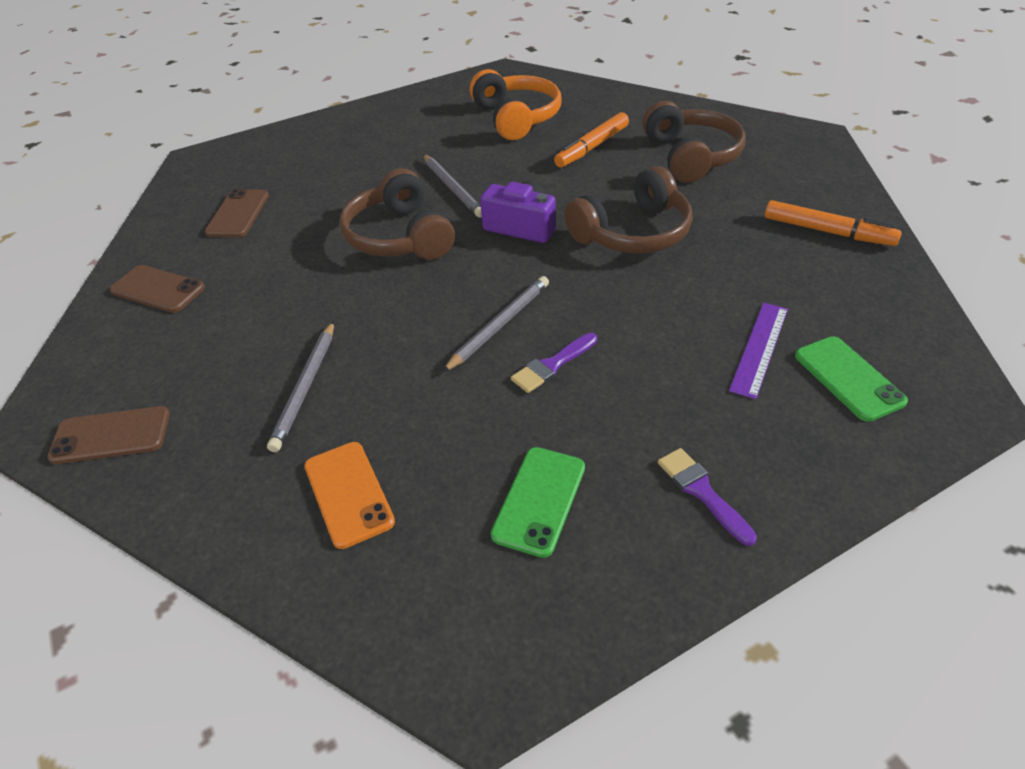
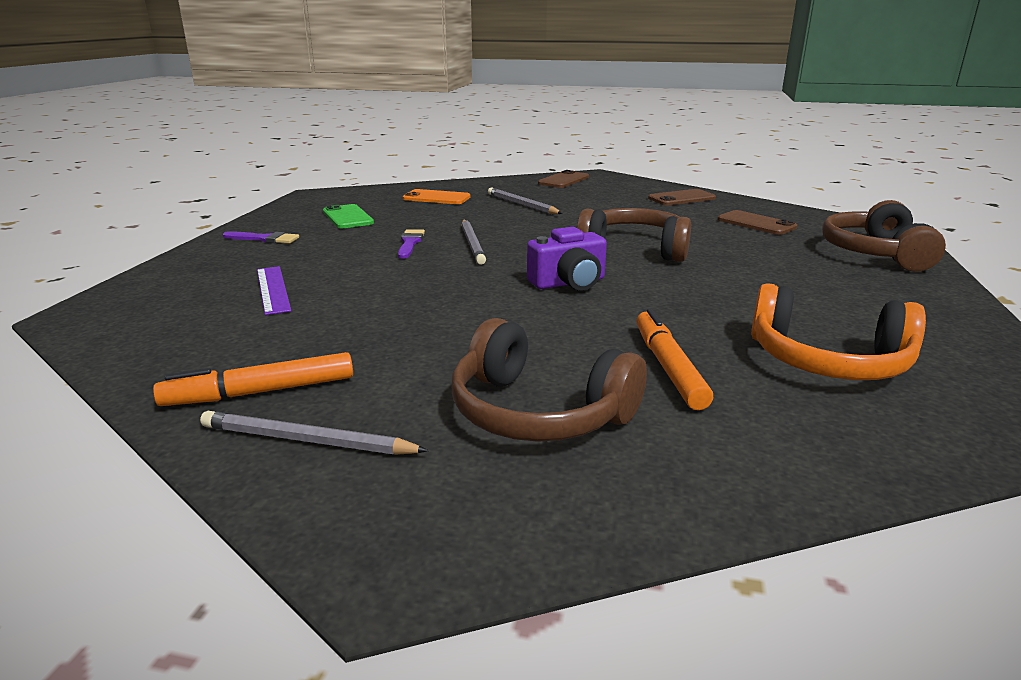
camera: 130 degrees right, 20 degrees down
(453, 188) = (685, 282): grey pencil -> grey pencil (307, 441)
(632, 233) = (471, 313): brown headphones -> brown headphones (875, 253)
(848, 378) = (188, 297): green phone -> none

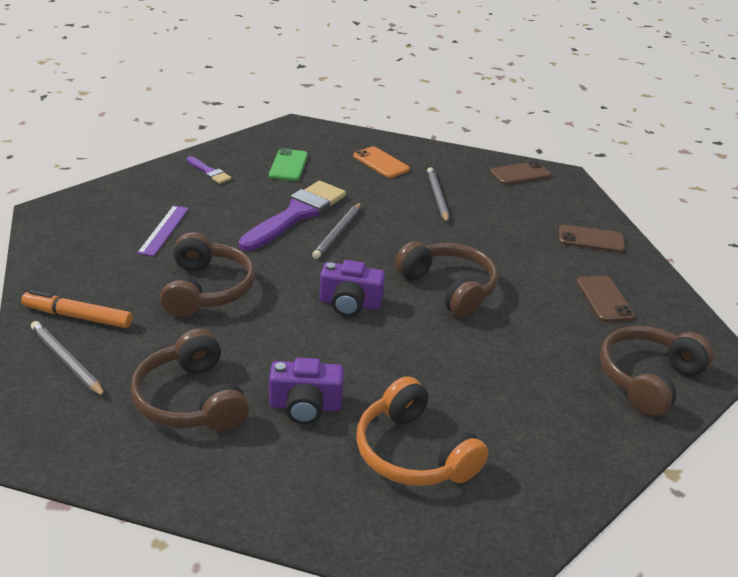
camera: 30 degrees right, 10 degrees up
(400, 317) = (206, 289): none -> brown headphones
(410, 243) = (296, 214): purple brush -> purple brush, size x2.18
(668, 367) = (305, 406): orange marker -> purple camera

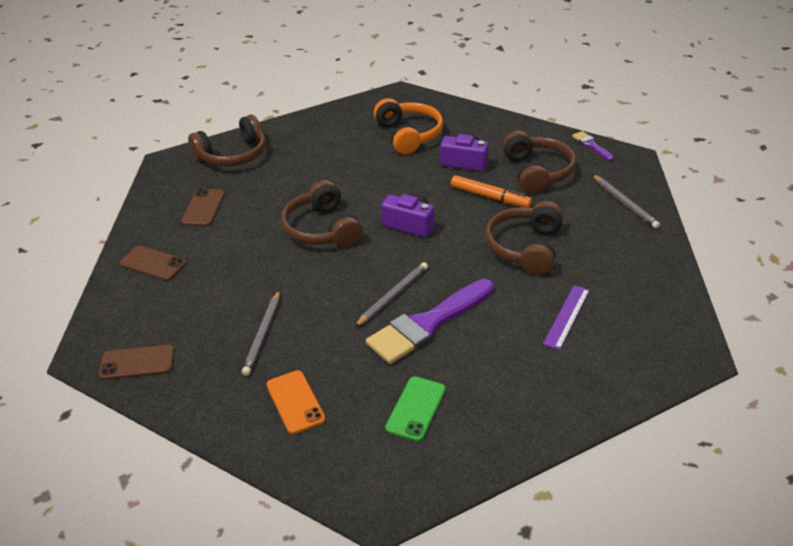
camera: 160 degrees left, 5 degrees up
(78, 317) = (627, 234): orange marker -> orange marker (490, 197)
(209, 172) = (518, 406): purple brush -> purple brush (591, 145)

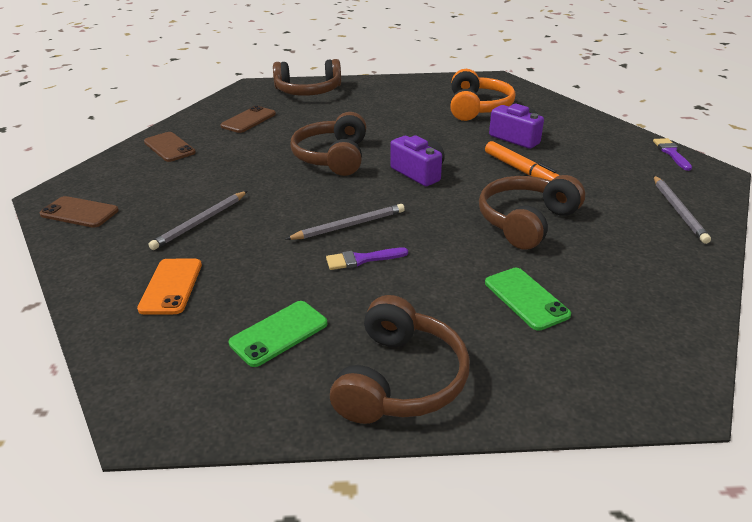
camera: 25 degrees right, 5 degrees down
(427, 324) = (362, 259): purple brush -> purple brush, size x0.46
(537, 172) = (590, 162): brown headphones -> brown headphones (400, 379)
(567, 316) = (526, 298): purple ruler -> green phone

